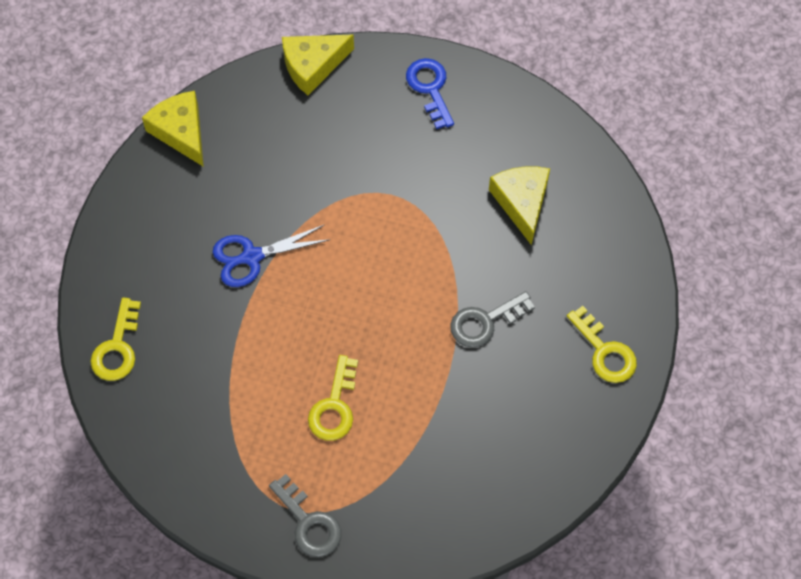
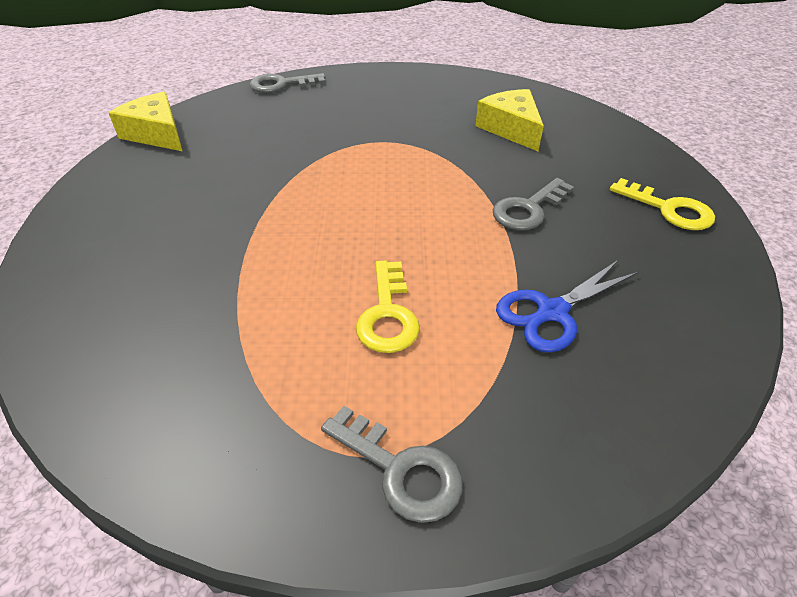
camera: 15 degrees left, 20 degrees down
(117, 347) = (73, 311): yellow key -> none
(252, 257) = (246, 203): blue scissors -> blue scissors (552, 312)
(313, 66) = (281, 85): yellow cheese -> grey key
(430, 88) = (391, 83): blue key -> none

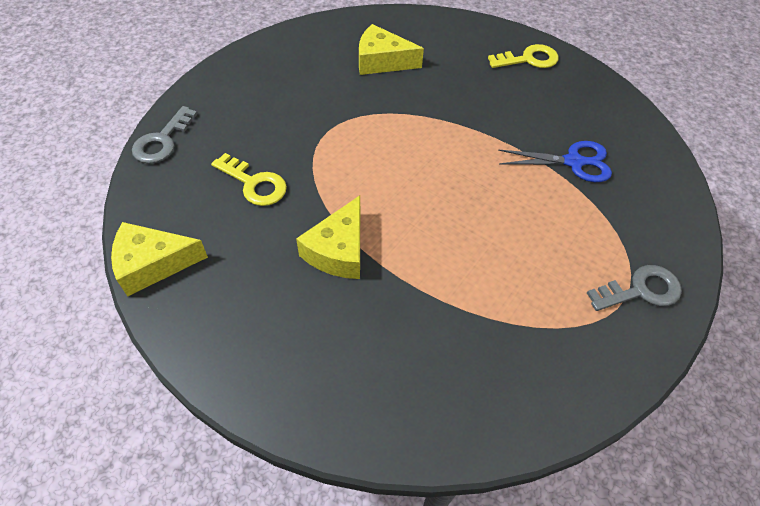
camera: 55 degrees left, 10 degrees up
(245, 206) = (338, 250): none -> yellow cheese
(388, 315) = (523, 233): yellow key -> yellow key (254, 184)
(528, 209) = (477, 112): grey key -> none
(552, 312) = (573, 162): blue scissors -> blue scissors turned 90 degrees counterclockwise

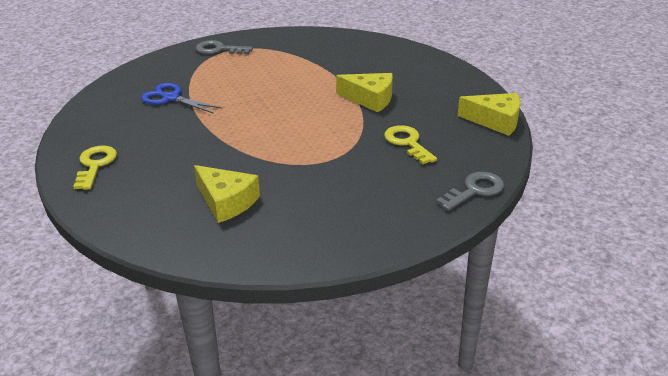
camera: 150 degrees left, 20 degrees down
(338, 250) = (370, 99): yellow cheese -> yellow cheese turned 60 degrees clockwise
(528, 59) = (95, 165): yellow key -> yellow key turned 75 degrees clockwise

